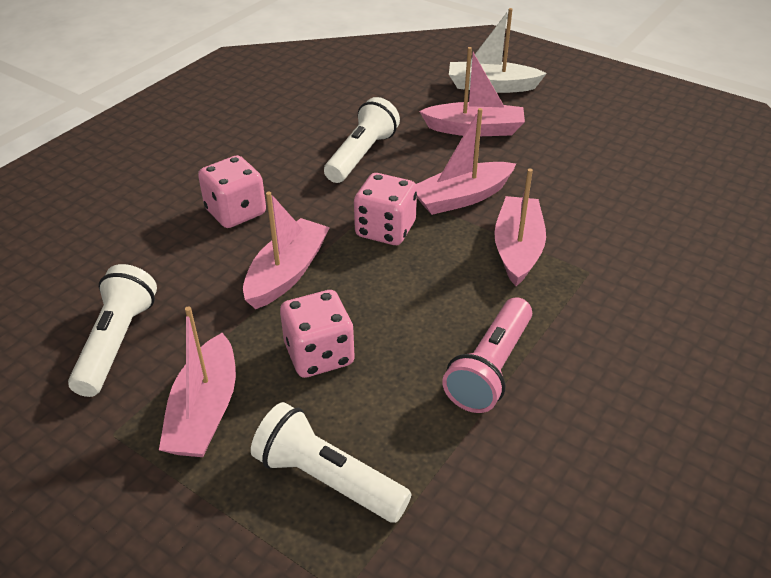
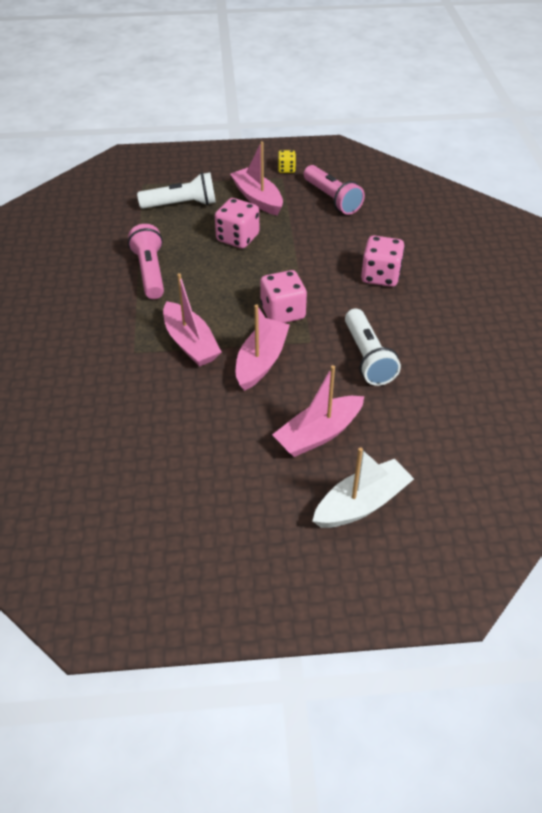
camera: 140 degrees right, 5 degrees up
(79, 448) = (286, 169): none -> yellow dice
(117, 342) = (332, 199): white flashlight -> pink flashlight
(287, 273) = (303, 261): pink boat -> none

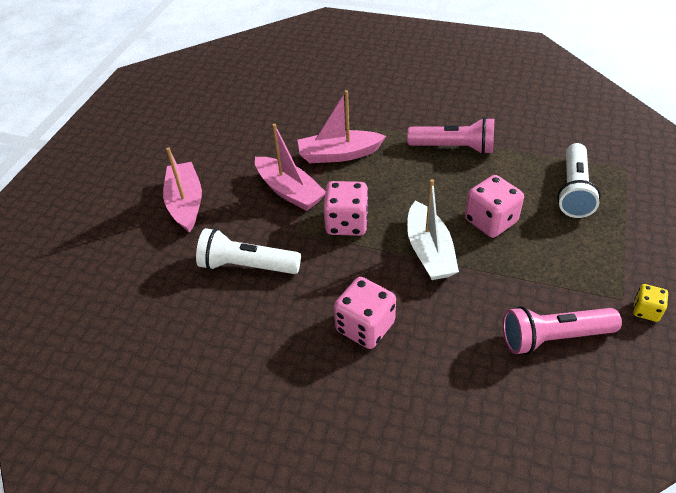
camera: 115 degrees right, 0 degrees up
(257, 199) = (572, 259): pink boat -> none
(362, 503) = (106, 207): white boat -> white boat (429, 251)

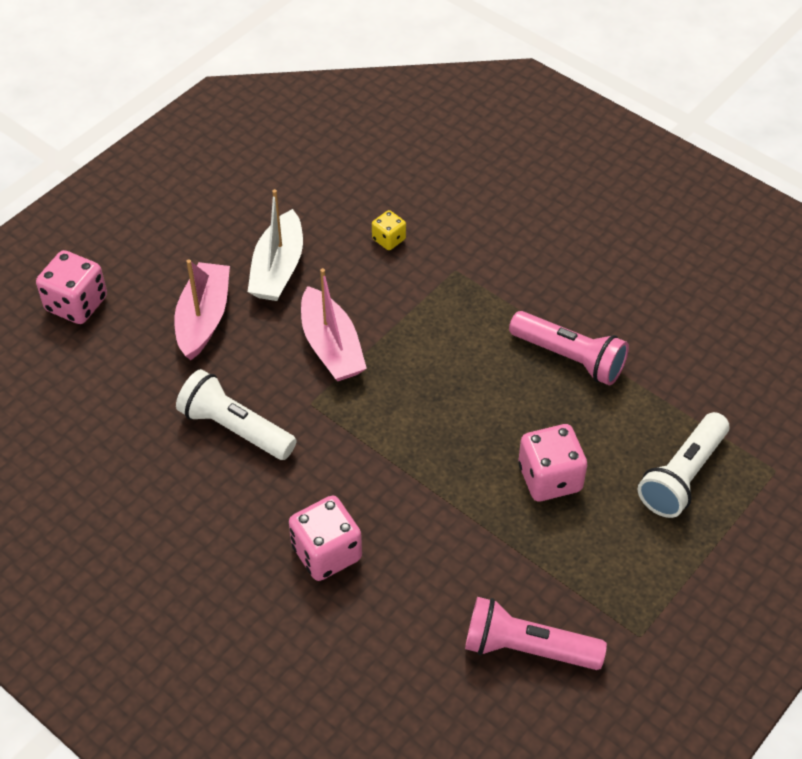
camera: 20 degrees right, 5 degrees up
(339, 154) = (418, 315): pink boat -> none
(347, 223) = (376, 416): pink dice -> pink dice (76, 304)
(429, 251) = (451, 489): white boat -> white boat (278, 269)
(646, 310) = (656, 660): yellow dice -> yellow dice (389, 239)

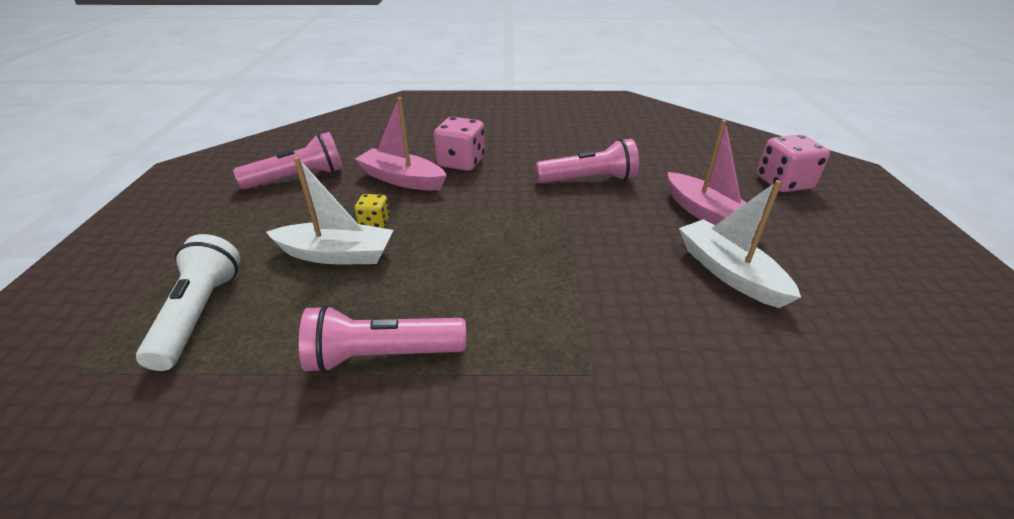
camera: 140 degrees right, 15 degrees down
(235, 428) = (589, 180): white flashlight -> pink flashlight
(331, 346) = (602, 246): pink boat -> pink boat (402, 179)
(389, 239) = (697, 361): yellow dice -> yellow dice (375, 223)
(549, 478) = (337, 254): pink dice -> white boat

